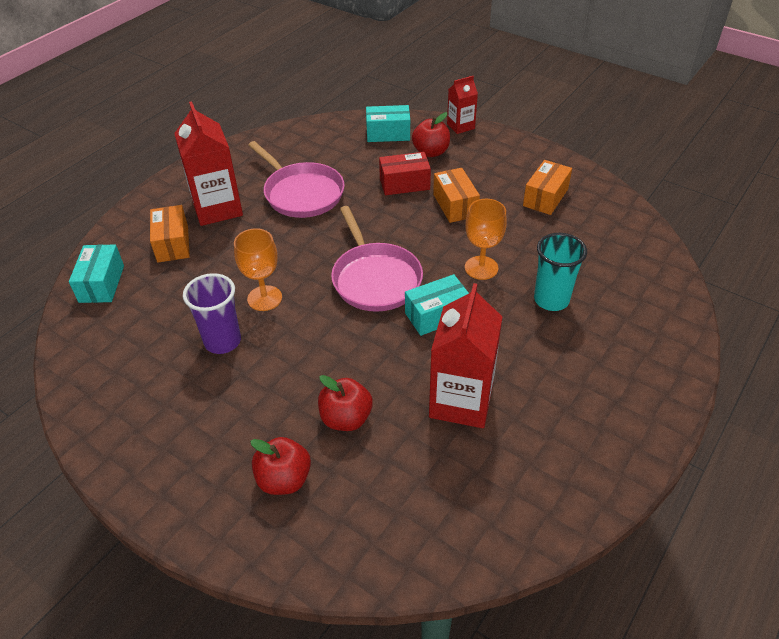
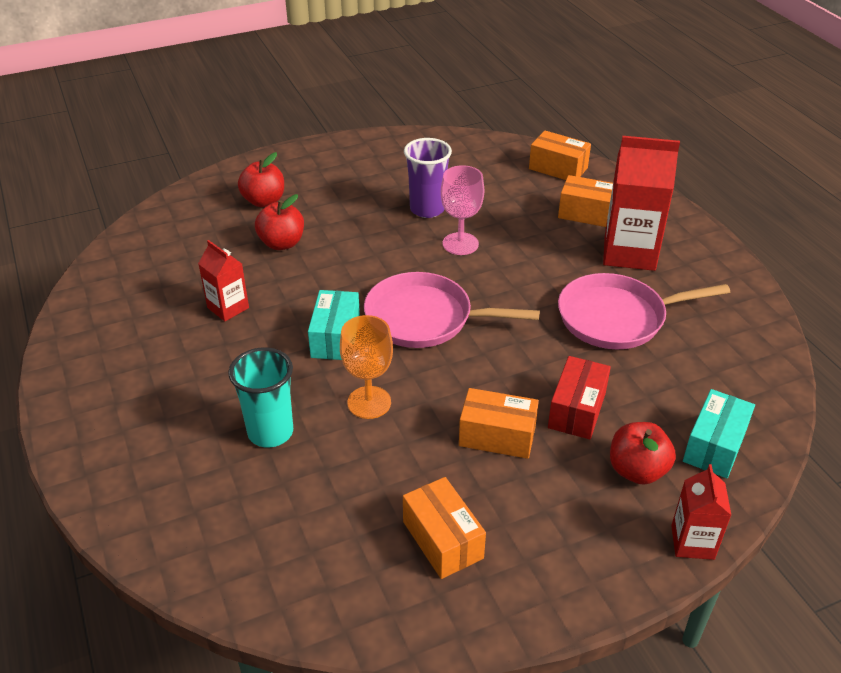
camera: 120 degrees right, 5 degrees down
(101, 284) = (558, 168): turquoise box -> orange box
(264, 298) = (460, 244): orange goblet -> pink goblet
(461, 401) = (228, 308): red carton -> red carton, size x0.55

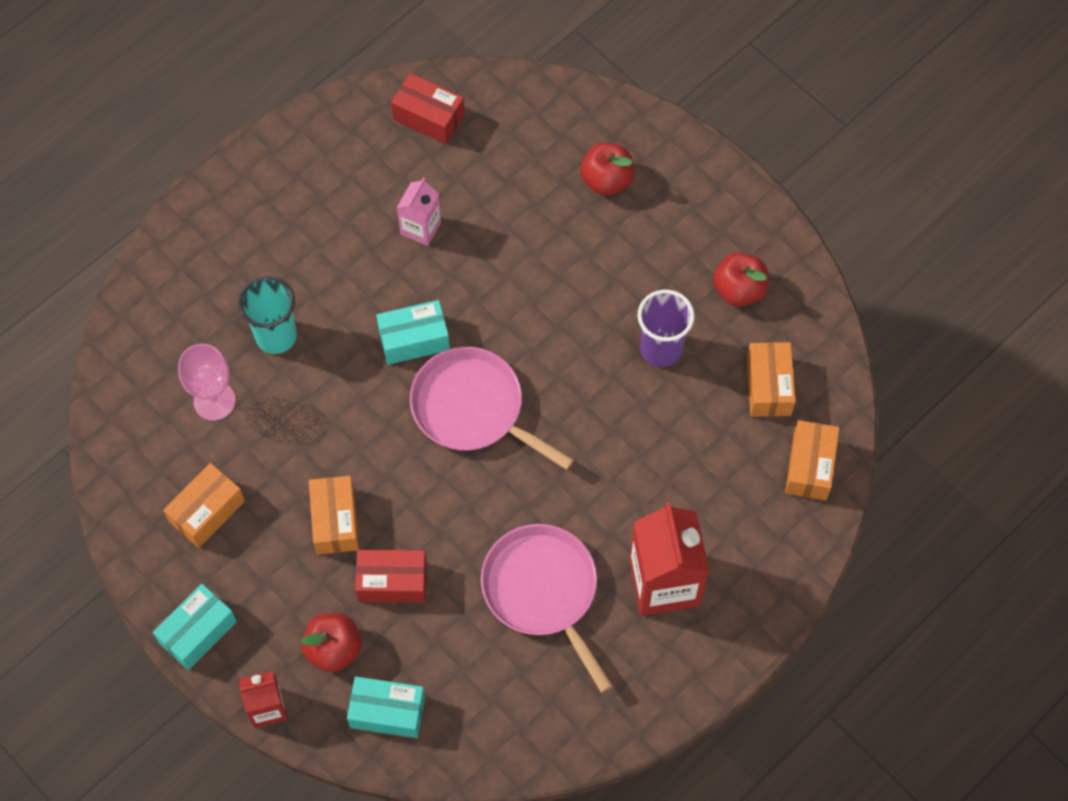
camera: 70 degrees right, 25 degrees up
(124, 278) = (429, 117): none -> red box
(228, 308) = (421, 228): red carton -> pink carton
(282, 243) = (539, 230): red apple -> red apple (739, 290)
(369, 402) = (339, 401): orange goblet -> none
(424, 318) = (472, 408): pink pan -> pink pan turned 45 degrees counterclockwise
(460, 244) = (609, 403): pink goblet -> pink goblet (214, 401)
(586, 585) = (198, 632): none -> turquoise box
(587, 213) = (724, 522): orange box -> orange box (768, 386)

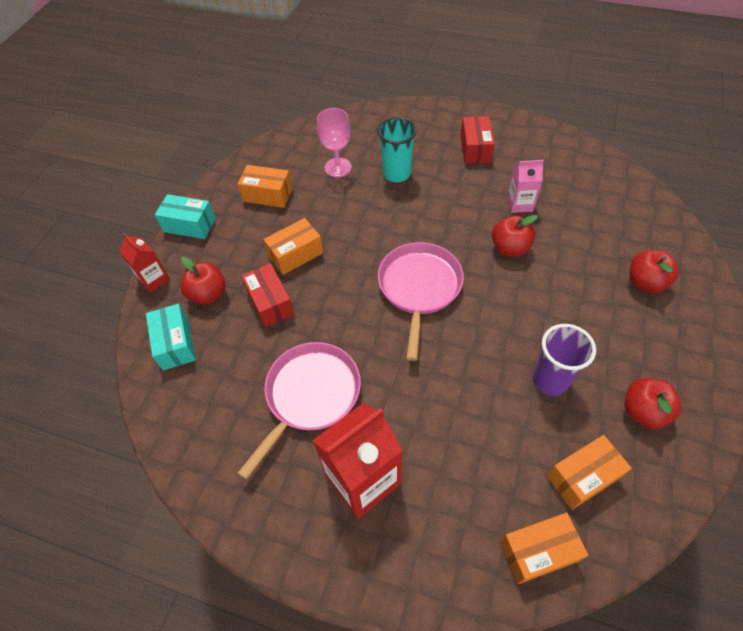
camera: 65 degrees right, 10 degrees down
(414, 339) = (443, 235): turquoise box -> none
(429, 117) = (594, 174): red box -> red box (475, 149)
(478, 280) = (510, 248): none -> red apple

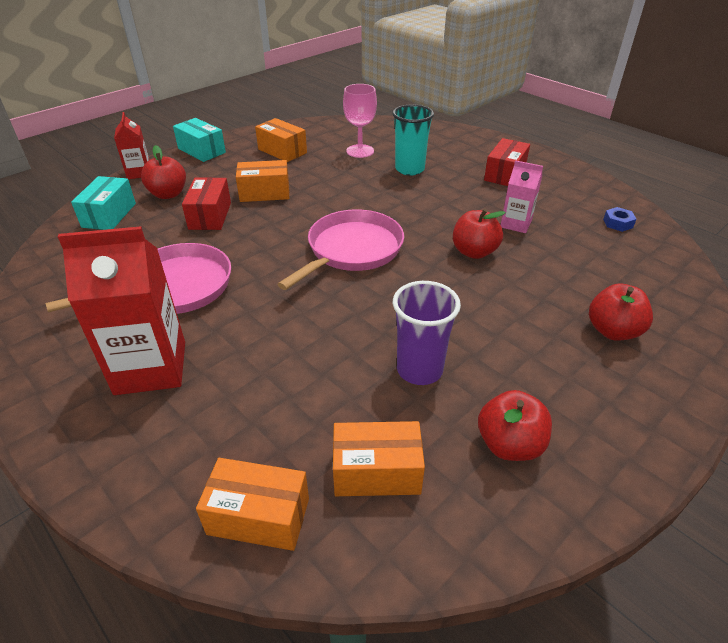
camera: 25 degrees right, 15 degrees down
(588, 172) = (617, 223): none -> blue nut

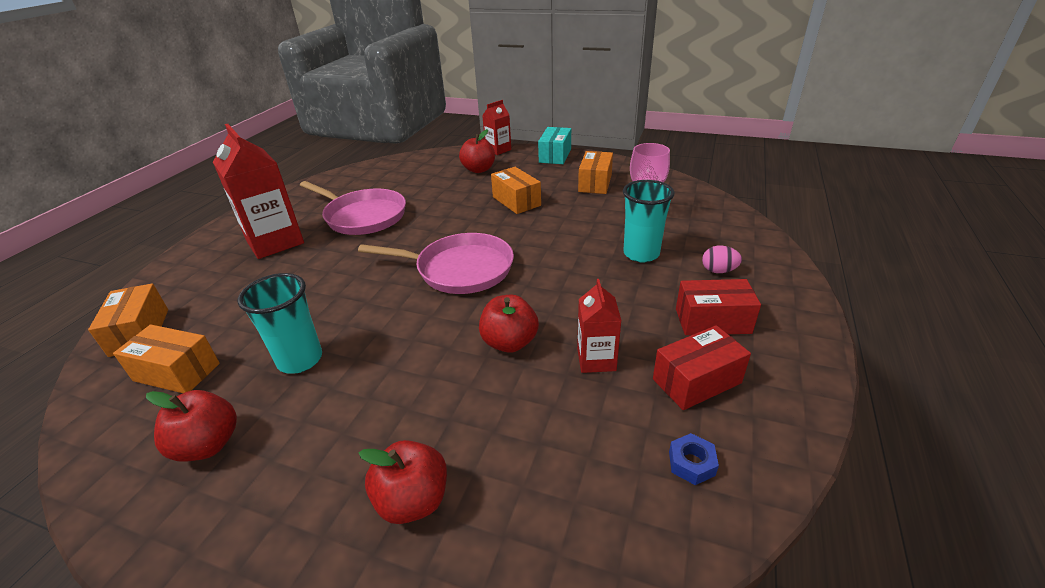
camera: 65 degrees right, 5 degrees down
(109, 215) = (434, 163): turquoise box -> none
(210, 216) = (462, 194): red box -> red box (696, 381)
(377, 472) = (177, 372): orange box -> orange box turned 45 degrees counterclockwise
(419, 370) = (300, 360): purple cup -> turquoise cup
(455, 153) = (718, 271): none -> pink egg
(516, 224) = (596, 359): pink carton -> red carton

